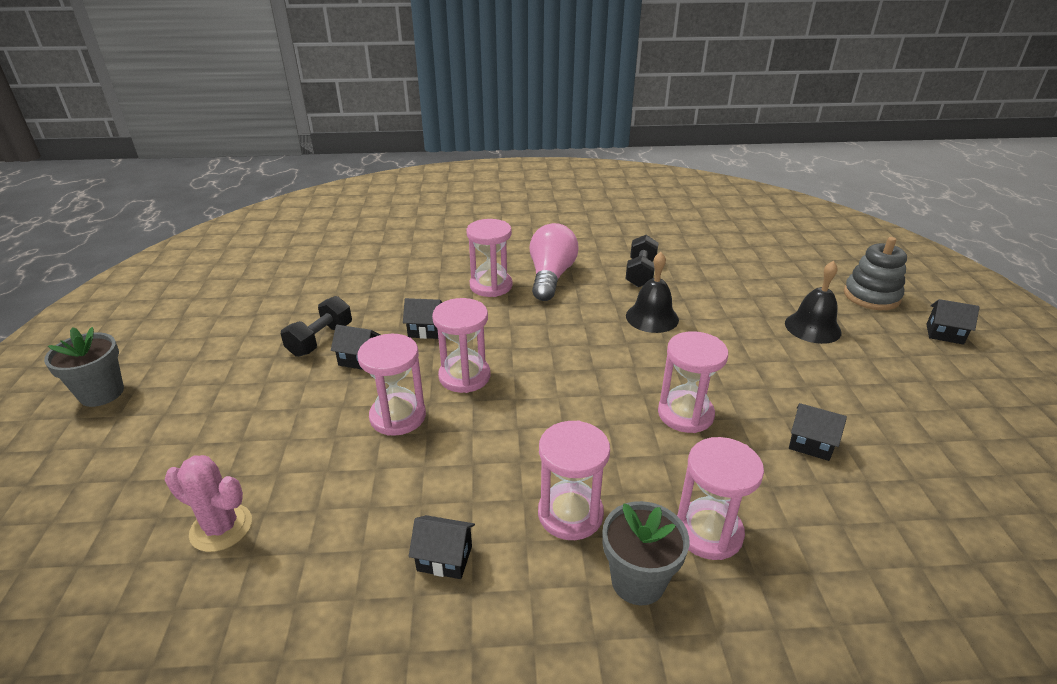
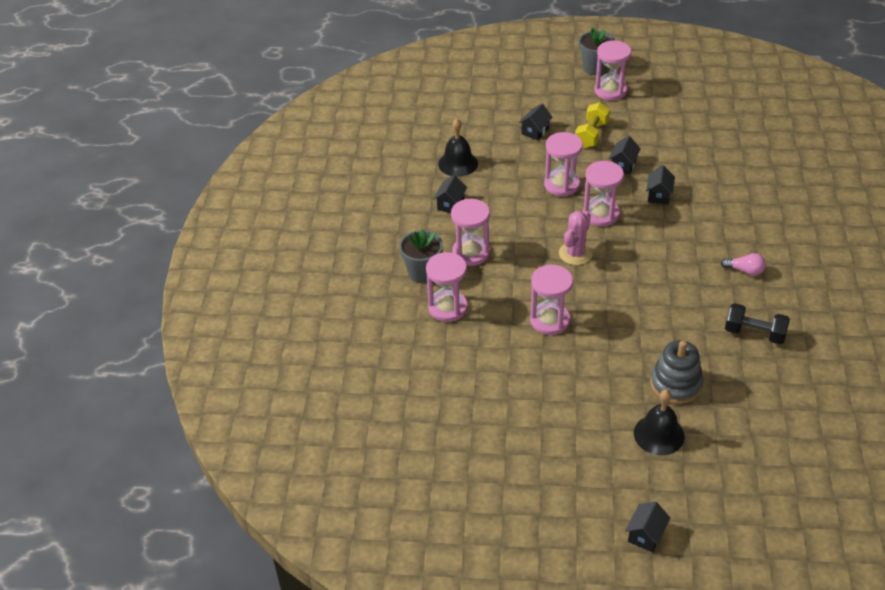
camera: 100 degrees right, 10 degrees up
(221, 528) = (484, 129): pink cactus -> pink cactus (575, 254)
(280, 391) = (591, 135): none -> yellow dumbbell
(320, 340) = (647, 145): black dumbbell -> none
(491, 286) = (727, 232): pink hourglass -> pink hourglass (610, 91)
(551, 277) = (745, 270): pink light bulb -> pink light bulb, size x0.49
(652, 317) = (676, 327): black bell -> black bell (458, 163)
(810, 444) = (511, 379): black house -> black house (535, 131)
(871, 296) = (716, 505): grey stacking toy -> grey stacking toy (675, 384)

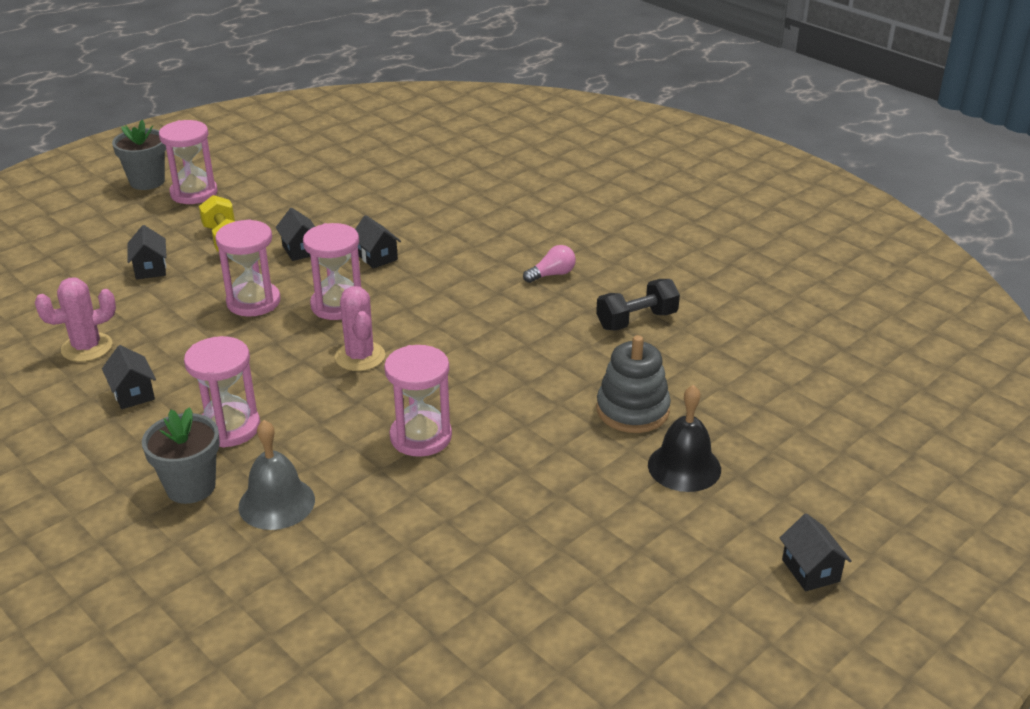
camera: 50 degrees left, 10 degrees down
(448, 307) = (276, 503): pink hourglass -> grey bell
(458, 163) = (87, 347): black bell -> pink cactus

